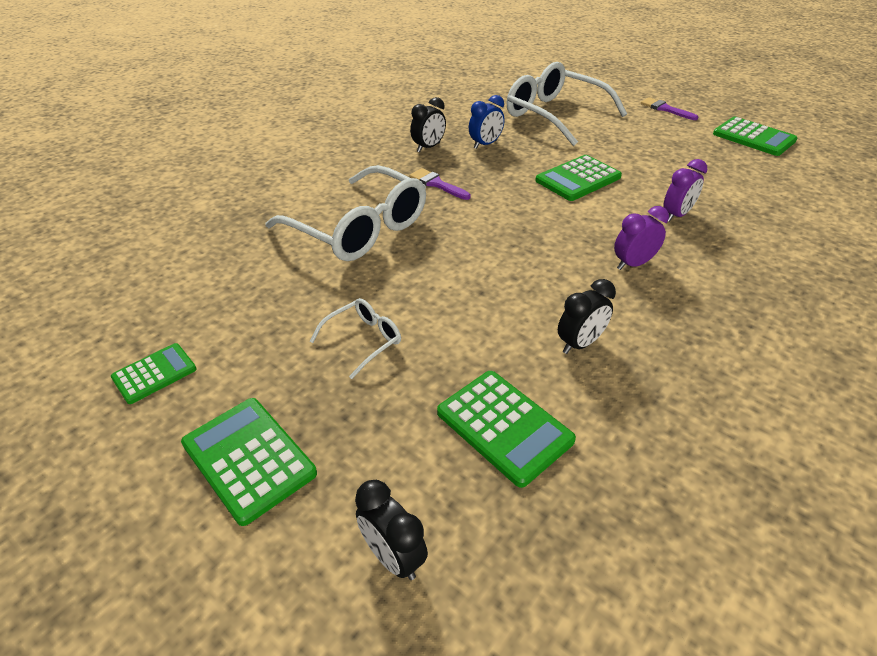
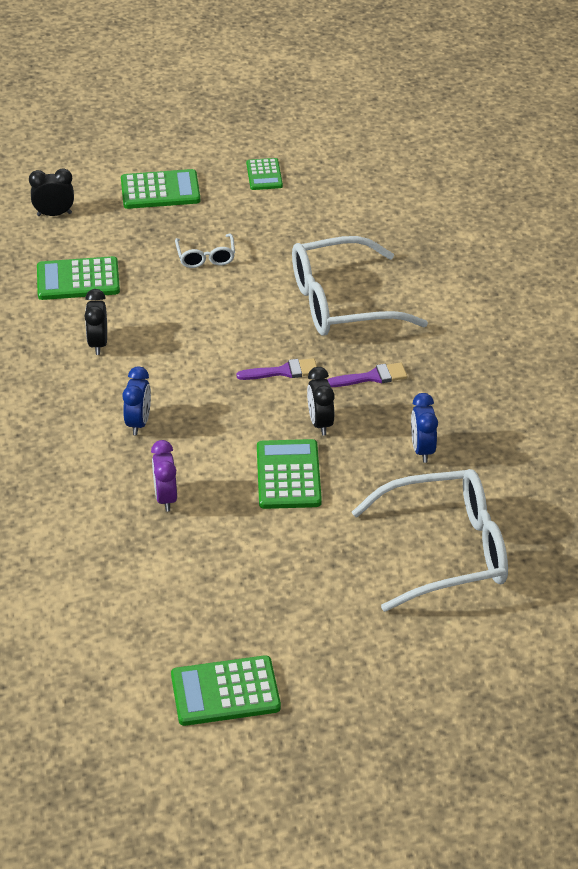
camera: 125 degrees right, 0 degrees up
(428, 147) = (454, 406): black clock -> black clock (320, 423)
(633, 264) = (138, 423): purple clock -> blue clock
(665, 109) = (369, 671): purple brush -> purple brush (283, 371)

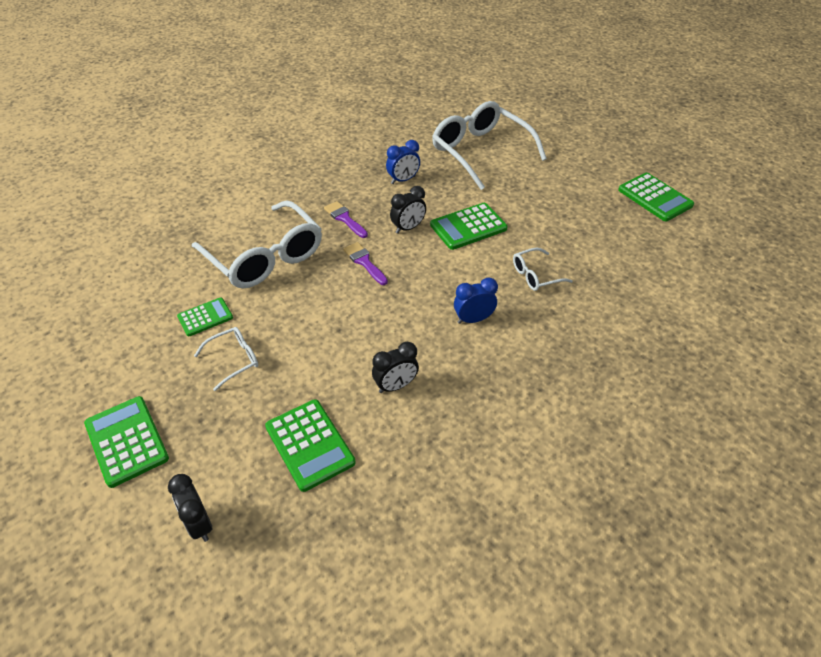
camera: 115 degrees left, 5 degrees up
(165, 498) = (535, 275): purple clock -> white glasses
(264, 175) = (79, 366): green calculator -> green calculator (205, 317)

